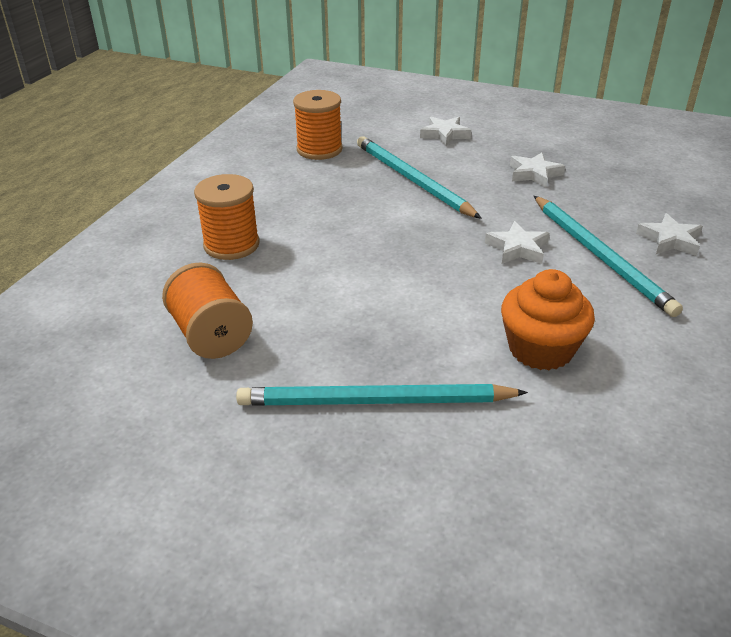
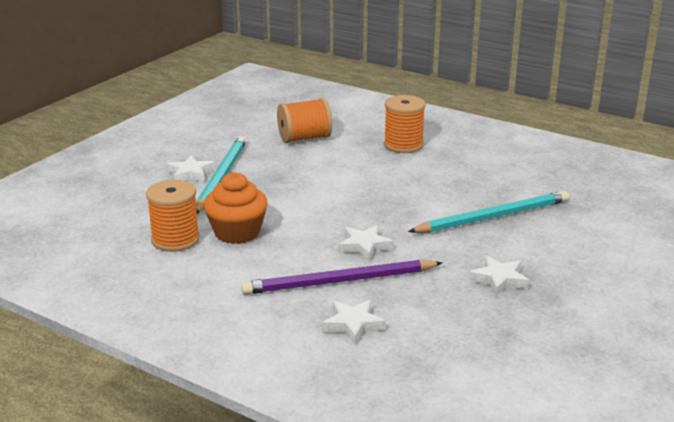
camera: 100 degrees right, 10 degrees down
(319, 149) = (557, 182): orange spool -> orange spool (175, 240)
(445, 134) = (595, 245): white star -> white star (190, 174)
(600, 256) = (339, 281): turquoise pencil -> purple pencil

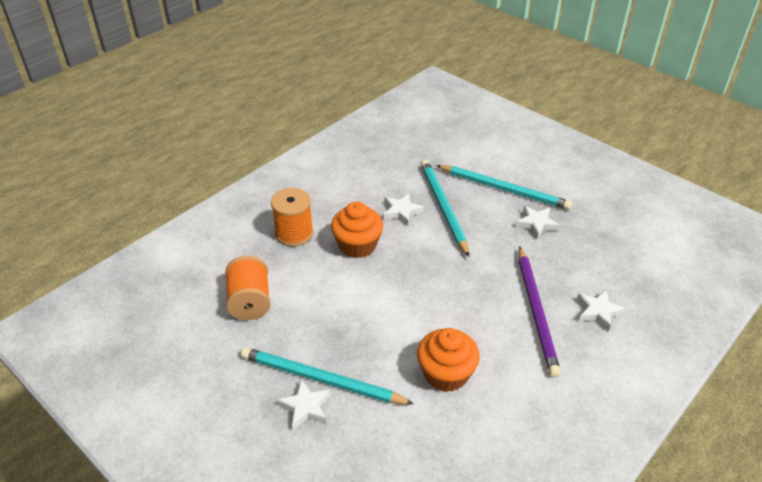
camera: 80 degrees left, 15 degrees up
(175, 240) = (453, 425): orange spool -> none
(364, 246) = (481, 288): white star -> white star (401, 211)
(401, 175) = (357, 245): none -> orange cupcake
(557, 255) = (504, 189): none -> turquoise pencil

